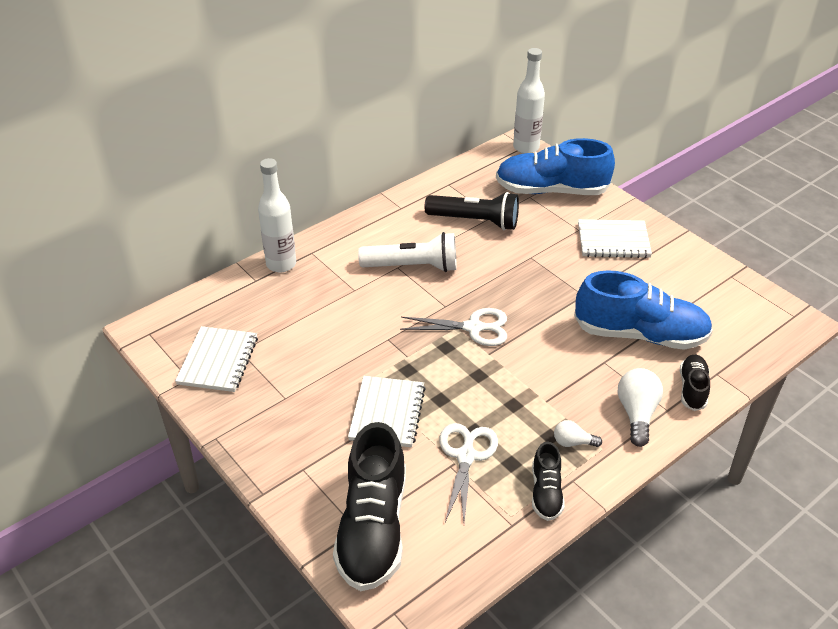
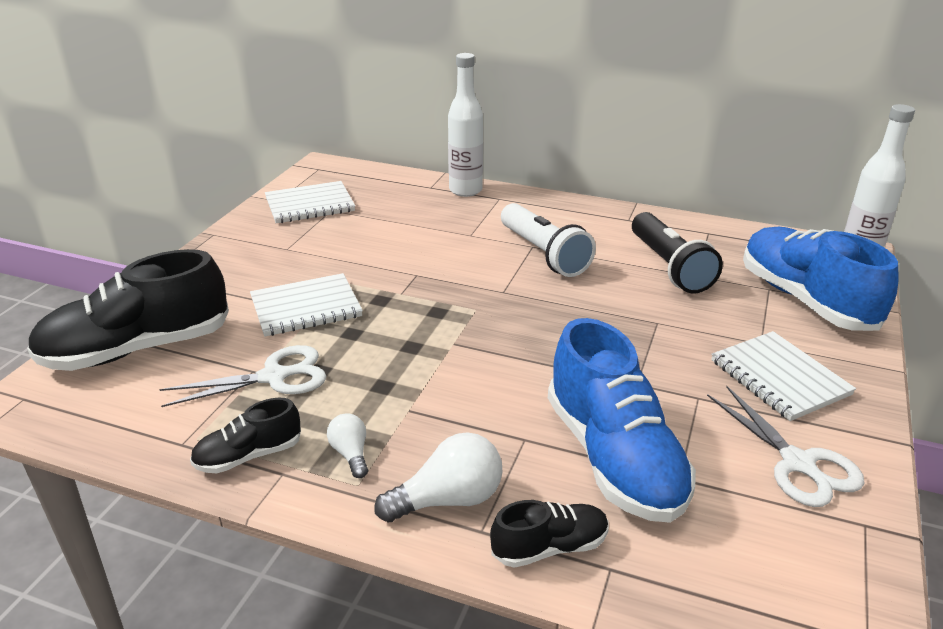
camera: 60 degrees right, 10 degrees down
(473, 328) = (486, 320): white scissors -> white scissors (797, 463)

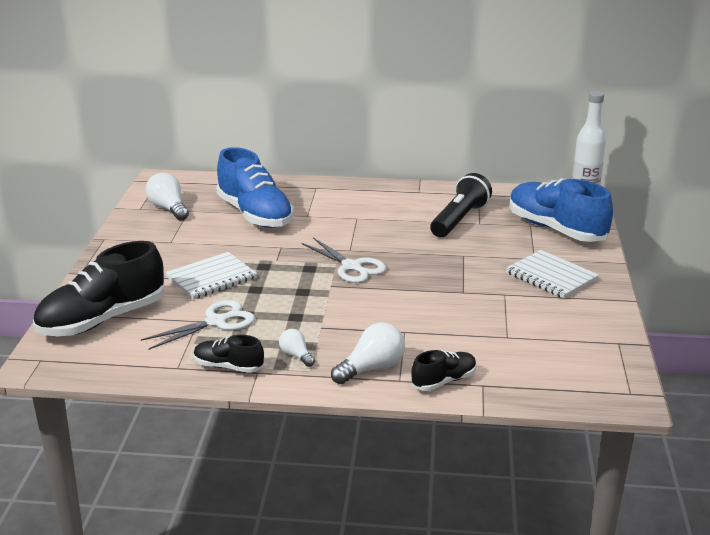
camera: 15 degrees left, 5 degrees down
(248, 456) = (228, 367): black shoe -> black shoe turned 60 degrees clockwise
(310, 205) = (168, 209): white notebook -> white light bulb
(465, 190) = (287, 185): white bottle -> none
(543, 254) = (367, 222): white flashlight -> none
(614, 458) = (464, 333): blue shoe -> blue shoe (255, 215)
(669, 267) = (459, 220): black flashlight -> black flashlight turned 120 degrees counterclockwise
(797, 463) = (574, 319): white scissors -> white scissors (351, 267)

